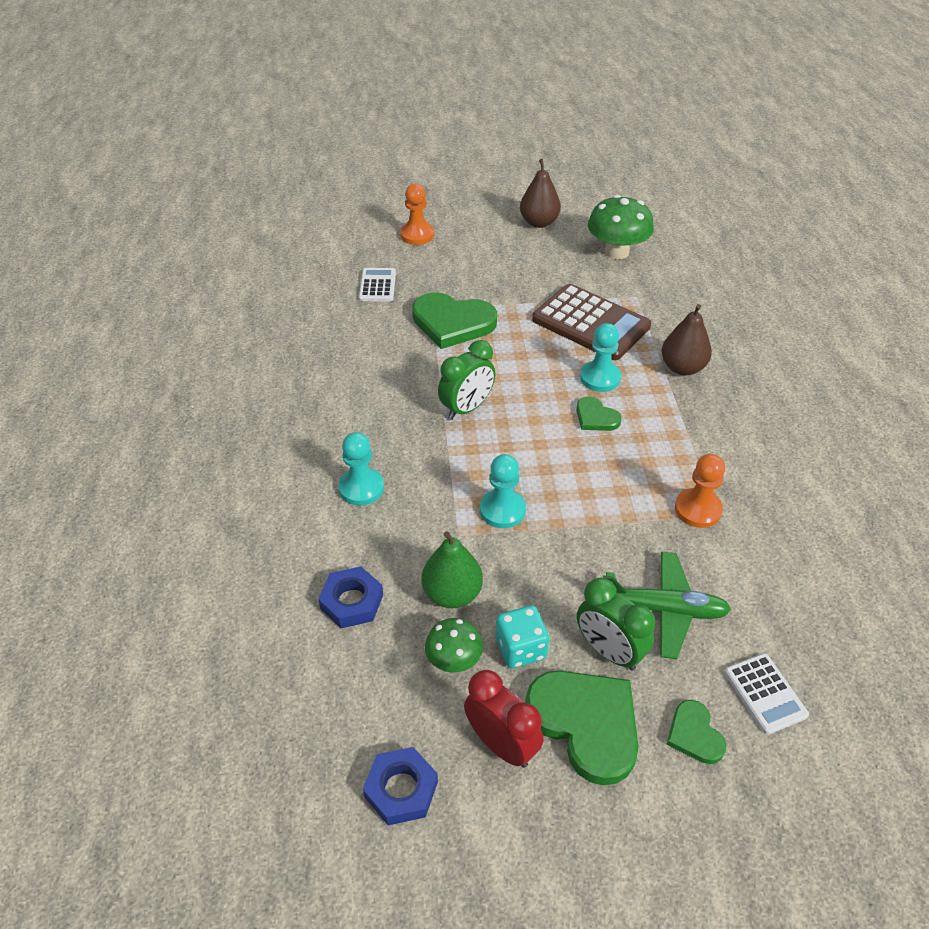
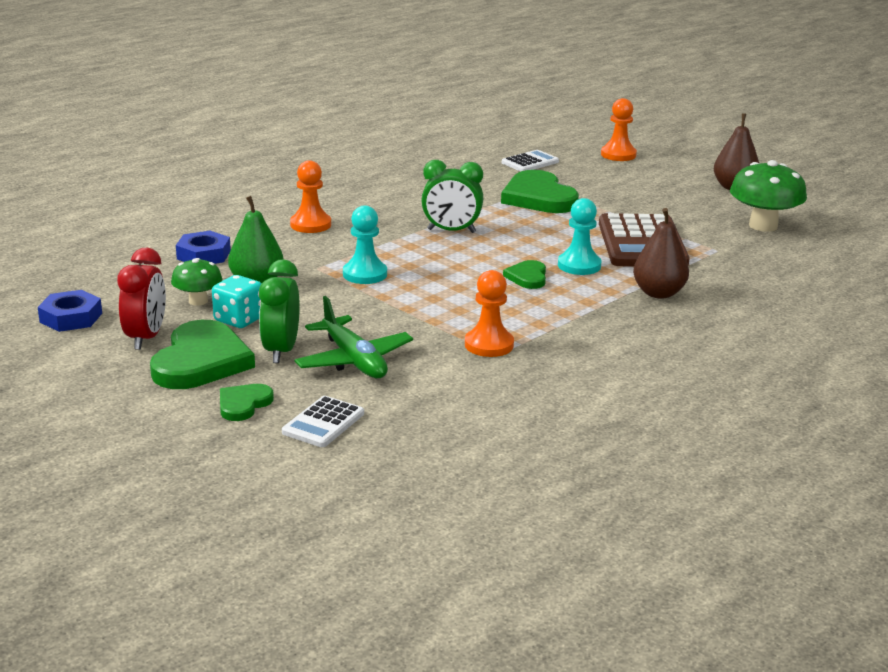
camera: 50 degrees right, 20 degrees down
(361, 488) = (310, 225): turquoise pawn -> orange pawn

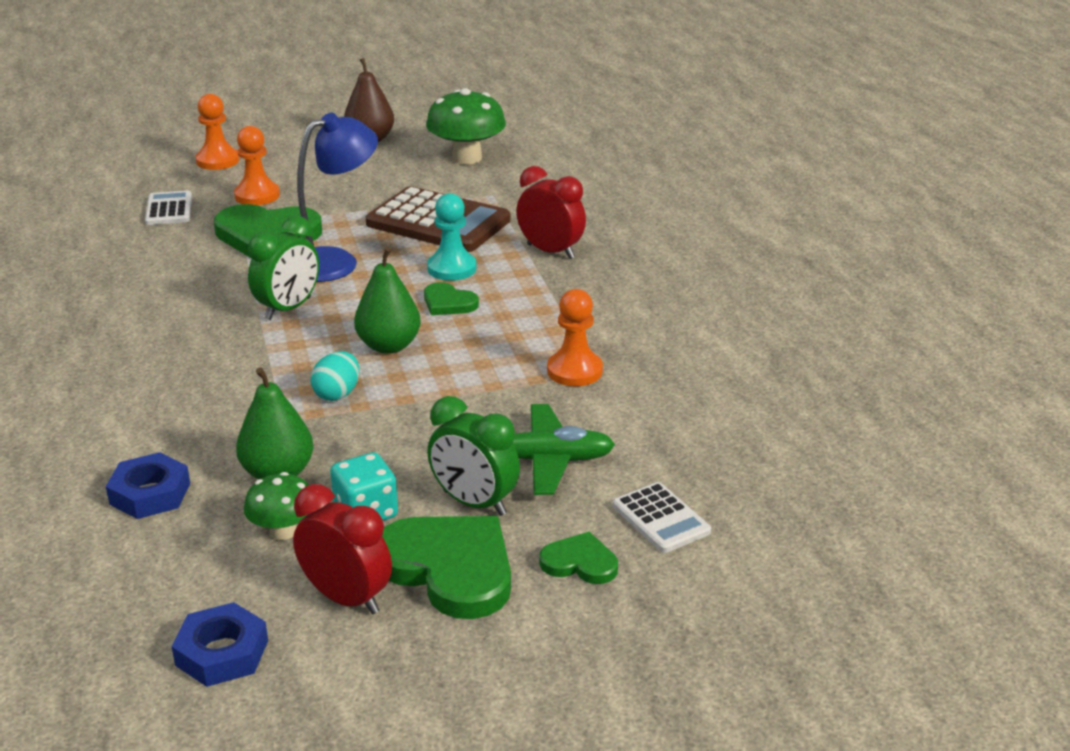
camera: 60 degrees left, 5 degrees up
(243, 404) = (580, 563): green heart -> green heart turned 135 degrees clockwise
(310, 225) = (157, 391): orange pawn -> orange pawn (257, 195)
(365, 274) = (337, 394): turquoise pawn -> turquoise egg
(443, 273) = (389, 346): none -> green pear
(534, 227) = (336, 261): none -> blue lamp
(658, 293) = (550, 251): brown pear -> red clock

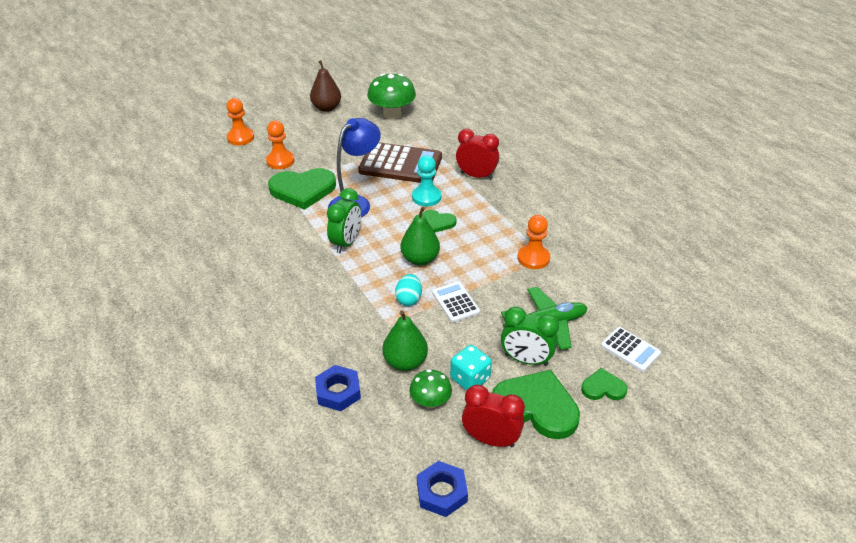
camera: 15 degrees left, 10 degrees up
(169, 209) = (231, 180): white calculator -> white calculator (455, 302)

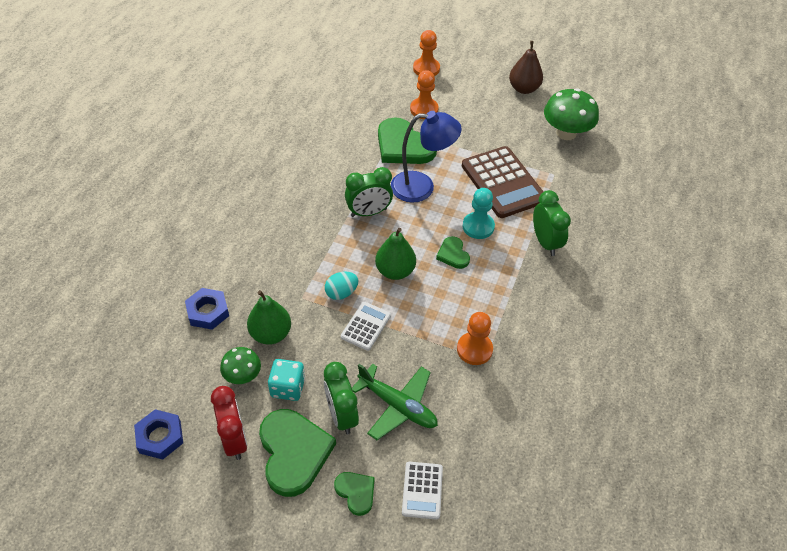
camera: 50 degrees right, 10 degrees up
(476, 176) = (545, 242): red clock -> green clock

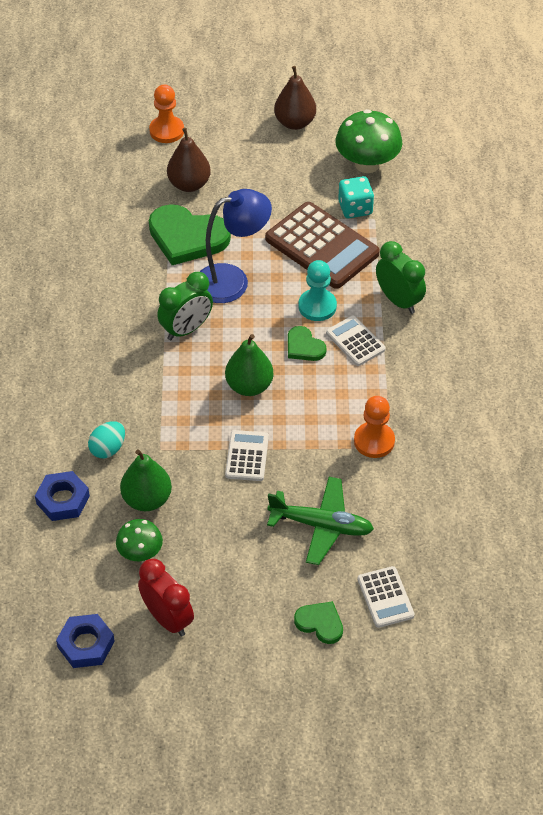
camera: 20 degrees left, 0 degrees up
(288, 387) = (196, 548): turquoise dice -> turquoise dice (355, 208)
(293, 452) = (237, 609): green heart -> none
(341, 293) = (202, 429): turquoise egg -> turquoise egg (108, 449)
(341, 415) = (268, 555): green clock -> none
(424, 109) = (189, 184): orange pawn -> brown pear
(496, 263) = (355, 341): none -> white calculator

